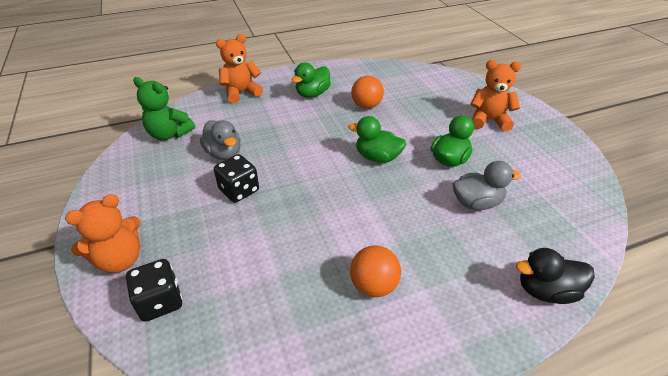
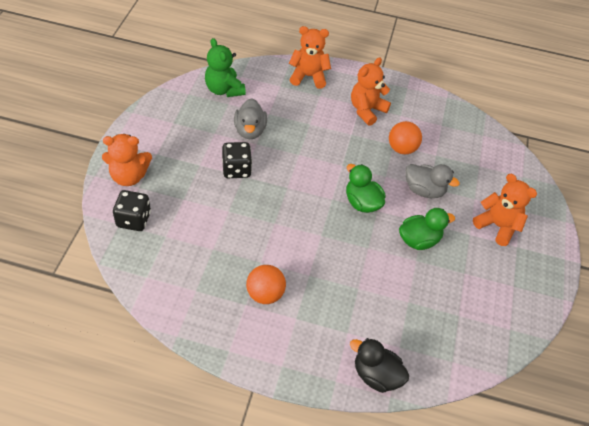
camera: 30 degrees right, 10 degrees up
(312, 94) = (366, 110): green duck -> orange teddy bear
(476, 203) = (399, 287): grey duck -> grey duck (424, 190)

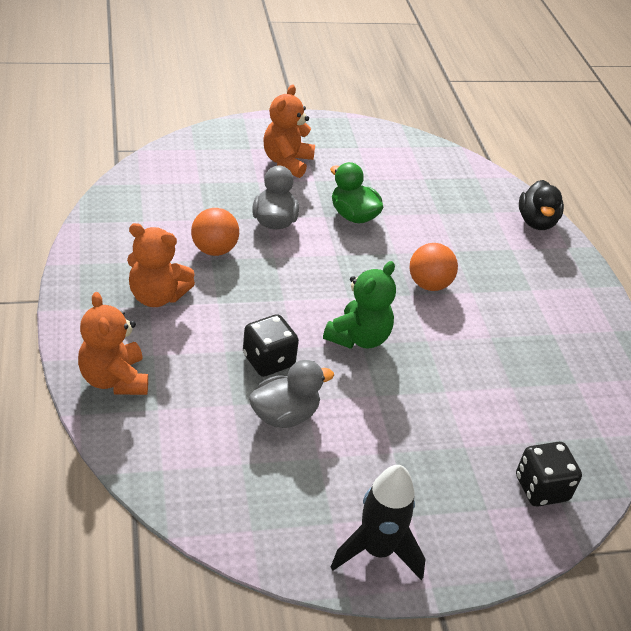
camera: 115 degrees left, 10 degrees down
(129, 176) = (479, 530): orange teddy bear -> none
(147, 131) = (377, 551): none -> black rocket
(224, 89) = (211, 481): green teddy bear -> green teddy bear (358, 338)
(236, 169) = (370, 406): black dice -> black dice (268, 360)
(265, 294) = (527, 321): orange ball -> orange ball (429, 284)
(362, 202) = (334, 269): green duck -> none

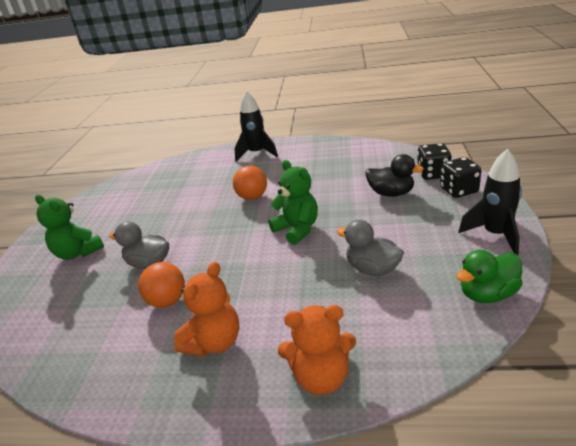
camera: 65 degrees left, 10 degrees down
(268, 360) = (313, 275): black dice -> black dice (459, 190)
(285, 415) = (372, 269): grey duck -> grey duck turned 45 degrees counterclockwise
(287, 162) = (78, 253): orange teddy bear -> green teddy bear
(353, 216) = (165, 223): green duck -> green duck (487, 294)
(536, 222) = (210, 155): black duck -> black duck (391, 193)
(556, 271) = (257, 153): none -> black rocket

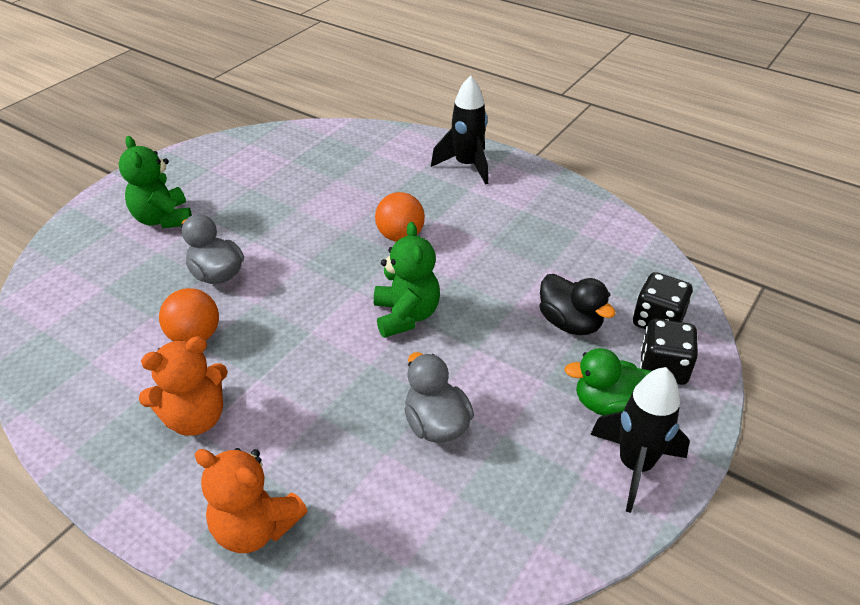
camera: 25 degrees right, 10 degrees up
(487, 294) = (530, 543): green duck -> green duck (611, 405)

